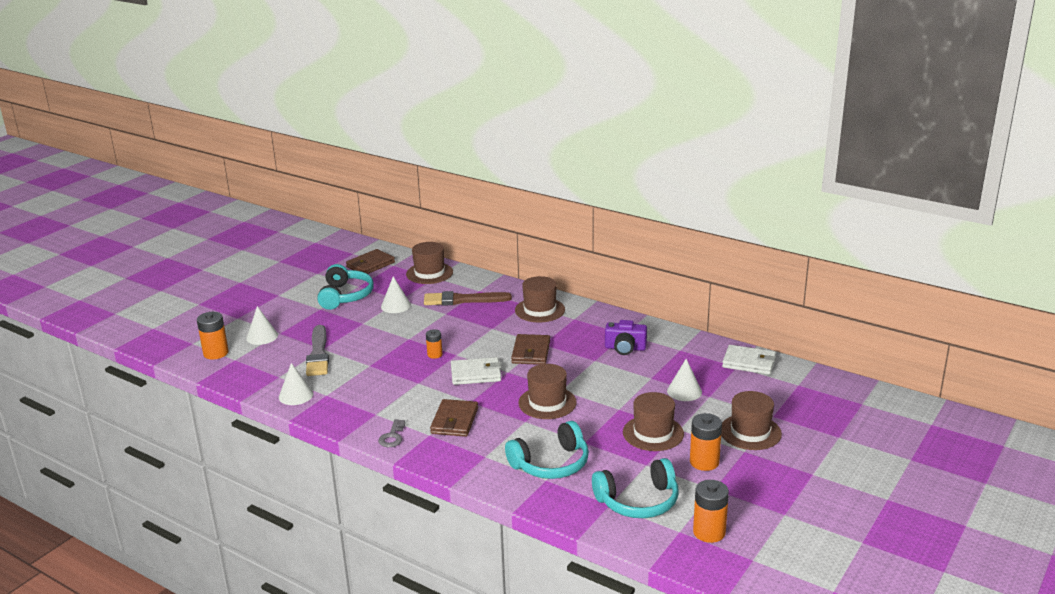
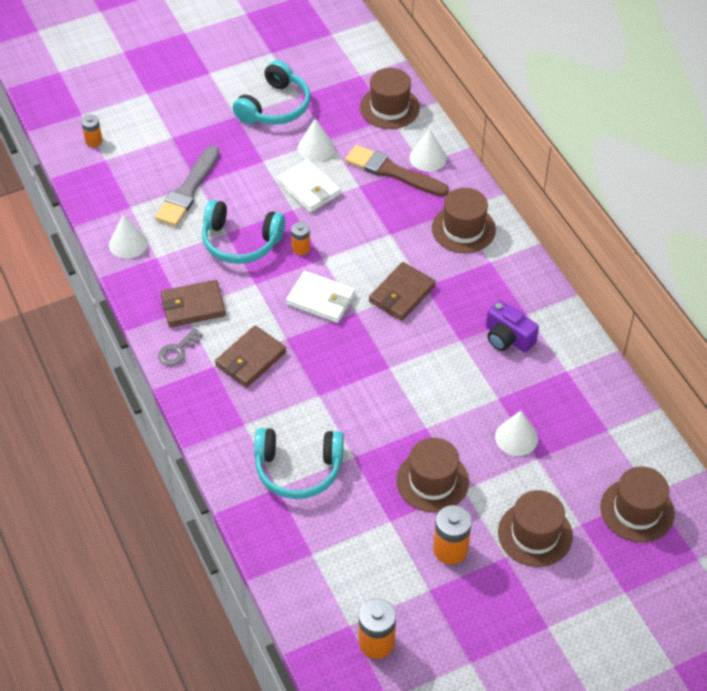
camera: 30 degrees right, 25 degrees up
(216, 353) = (93, 141): orange battery -> orange battery, size x0.60
(262, 336) = (152, 135): white cone -> white cone (428, 158)
(370, 265) = (336, 63): brown wallet -> brown wallet (193, 306)
(547, 403) = (360, 380): brown hat -> brown hat (637, 510)
(638, 501) = (342, 565): turquoise headphones -> turquoise headphones (241, 241)
(749, 362) = (627, 430): white wallet -> white wallet (309, 188)

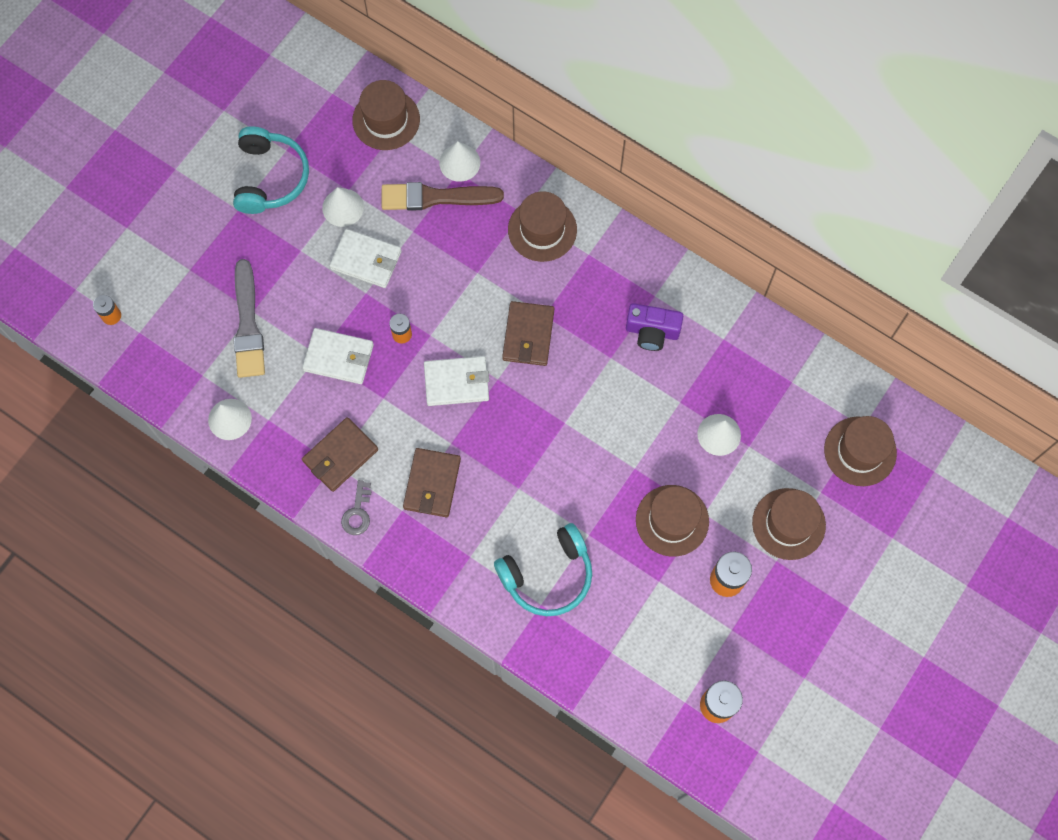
camera: 30 degrees left, 20 degrees up
(241, 241) = (339, 357): turquoise headphones -> white wallet

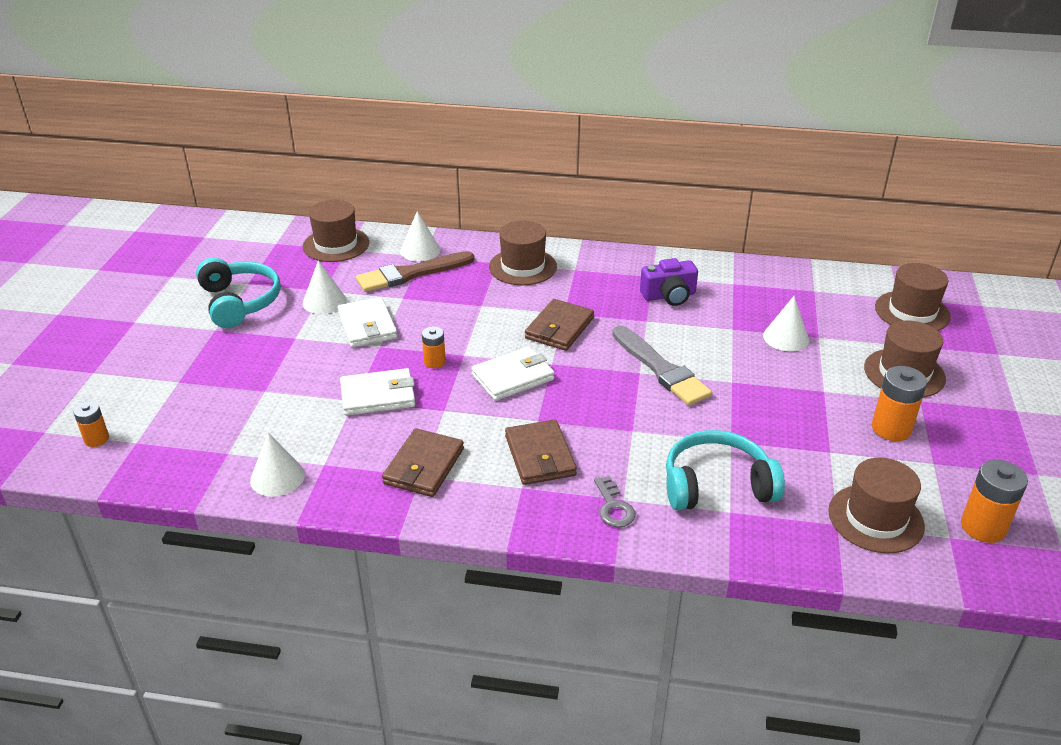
camera: 25 degrees left, 35 degrees down
(248, 325) = (264, 401): grey brush -> grey brush (661, 369)
(357, 512) = (472, 505): grey key -> grey key (613, 507)
(366, 260) = (367, 326): white wallet -> white wallet turned 75 degrees clockwise
(528, 335) = (559, 328): brown wallet -> brown wallet turned 45 degrees clockwise
(547, 575) = (717, 485): turquoise headphones -> turquoise headphones turned 135 degrees counterclockwise
(672, 520) = (800, 405): brown hat -> brown hat (875, 518)

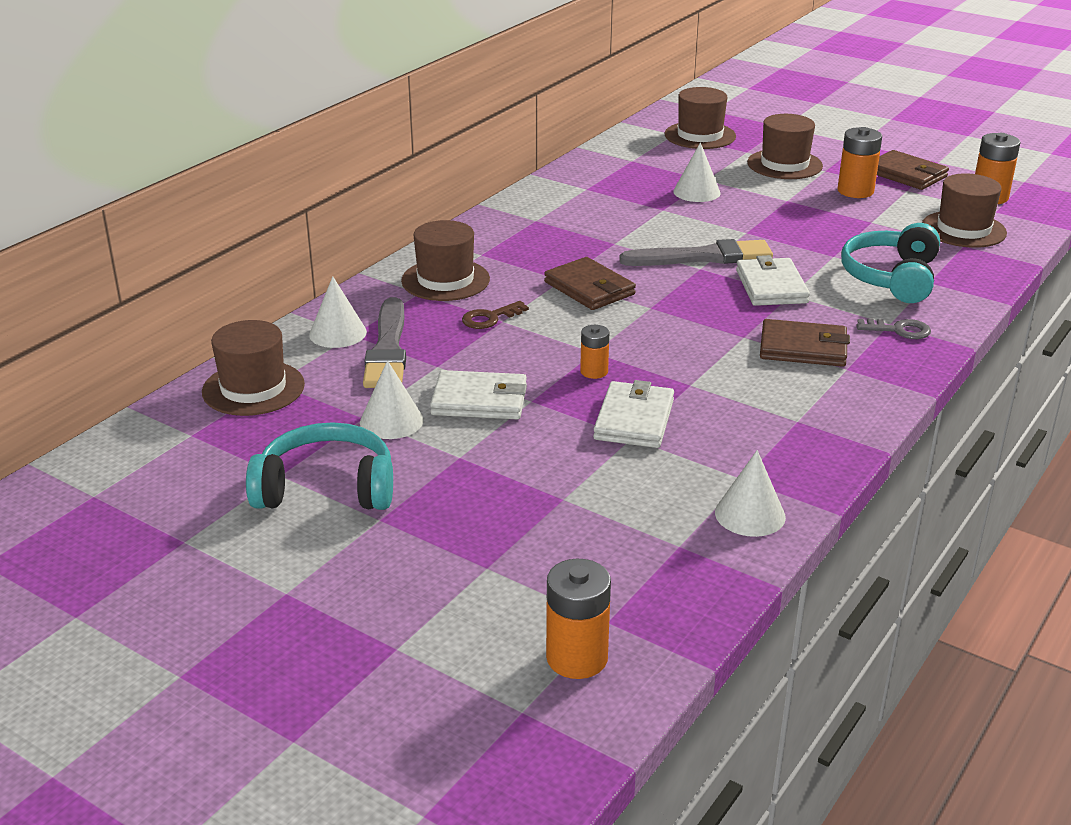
camera: 65 degrees left, 5 degrees down
(96, 439) = (577, 658): orange battery -> orange battery, size x1.65
(411, 274) = (388, 349): brown brush -> grey brush
(424, 466) = (783, 415): brown wallet -> brown wallet (906, 174)
(481, 299) = (490, 318): none -> brown key
(513, 377) = (659, 333): white wallet -> white wallet (771, 286)
(669, 296) = (580, 221): purple camera -> none

